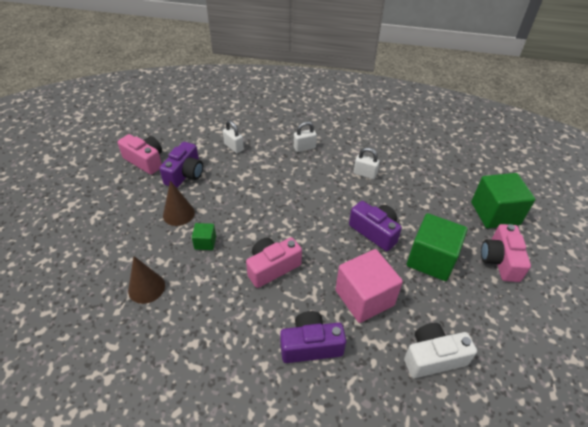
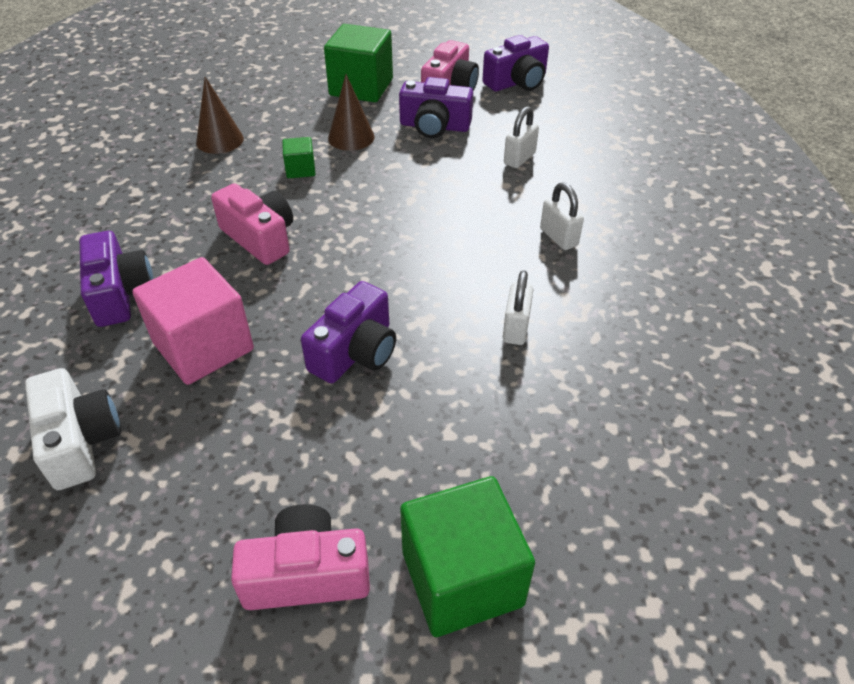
camera: 80 degrees right, 0 degrees up
(154, 132) = (517, 82): none -> purple camera
(431, 259) = (296, 441): green cube -> green cube (361, 87)

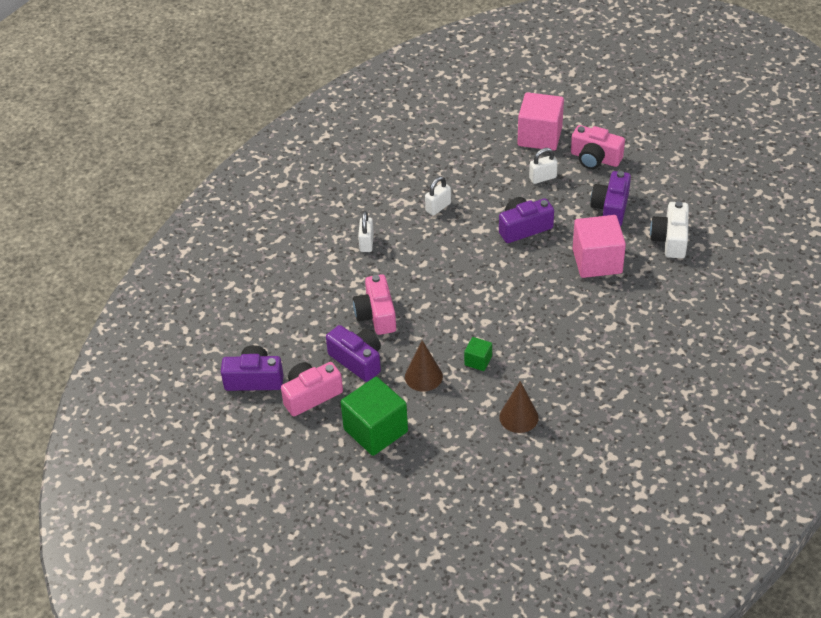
camera: 145 degrees left, 0 degrees up
(120, 293) = (631, 311): purple camera -> purple camera (611, 208)
(260, 238) = (534, 316): pink camera -> pink camera (376, 315)
(462, 578) = (539, 136): green cube -> pink cube
(519, 158) = (330, 306): white padlock -> white padlock (542, 178)

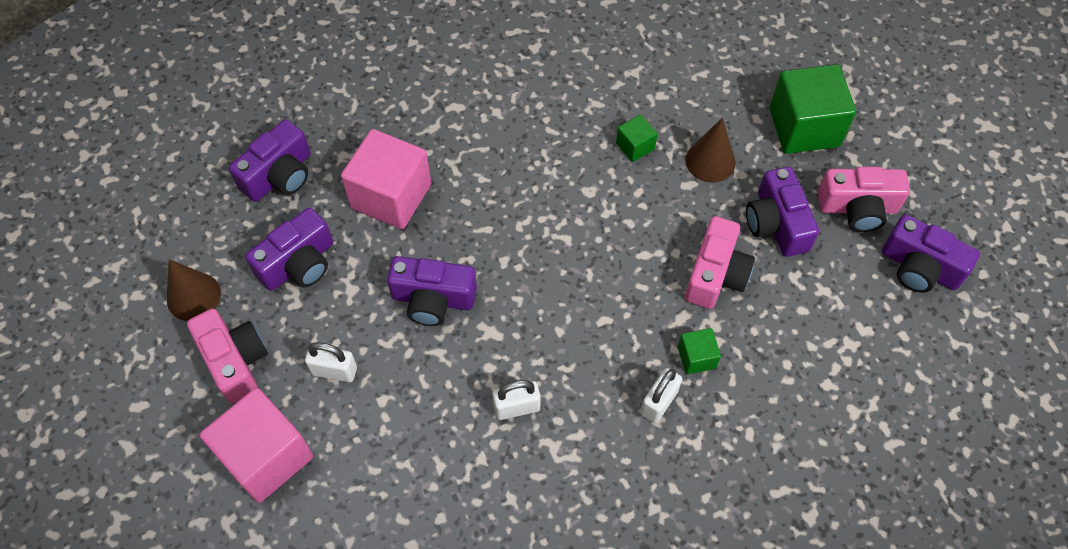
camera: 150 degrees left, 15 degrees up
(360, 271) = (696, 357): none -> green cube
(518, 417) = (639, 62): brown cone -> brown cone (193, 296)
(670, 239) = (279, 175): white camera -> purple camera

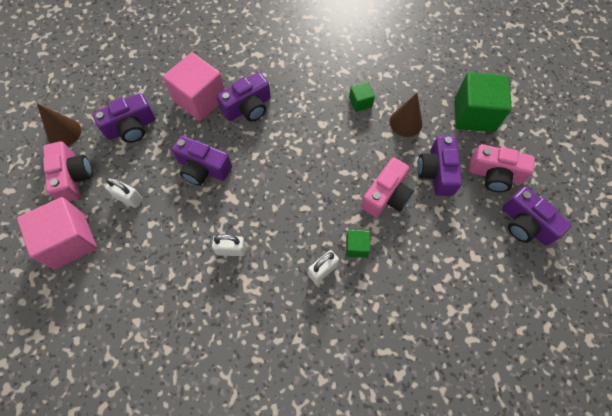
camera: 15 degrees right, 5 degrees up
(279, 175) = (139, 72): purple camera -> purple camera (248, 107)

